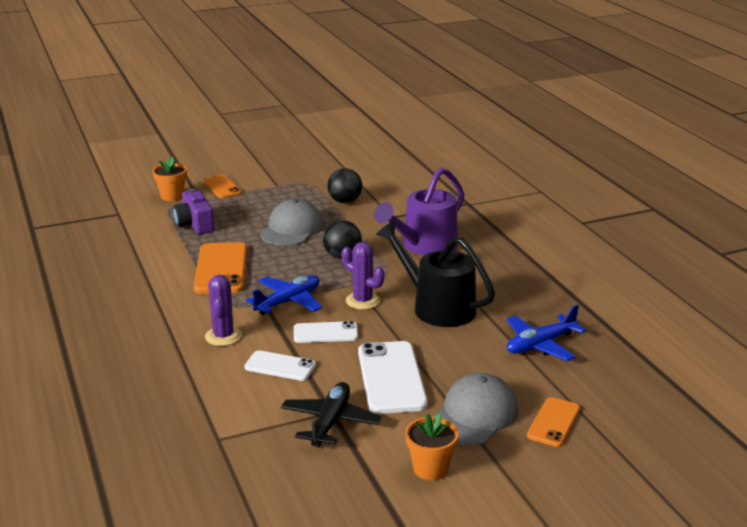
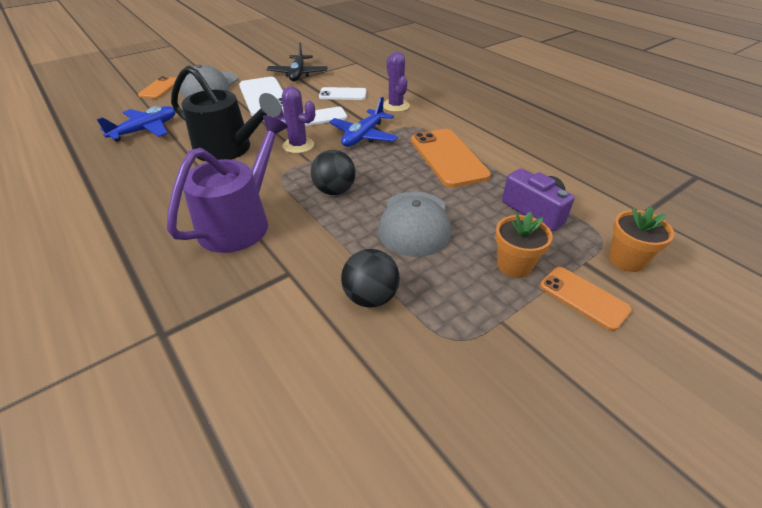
camera: 165 degrees right, 15 degrees up
(430, 469) = (238, 64): orange flower pot -> orange flower pot (514, 265)

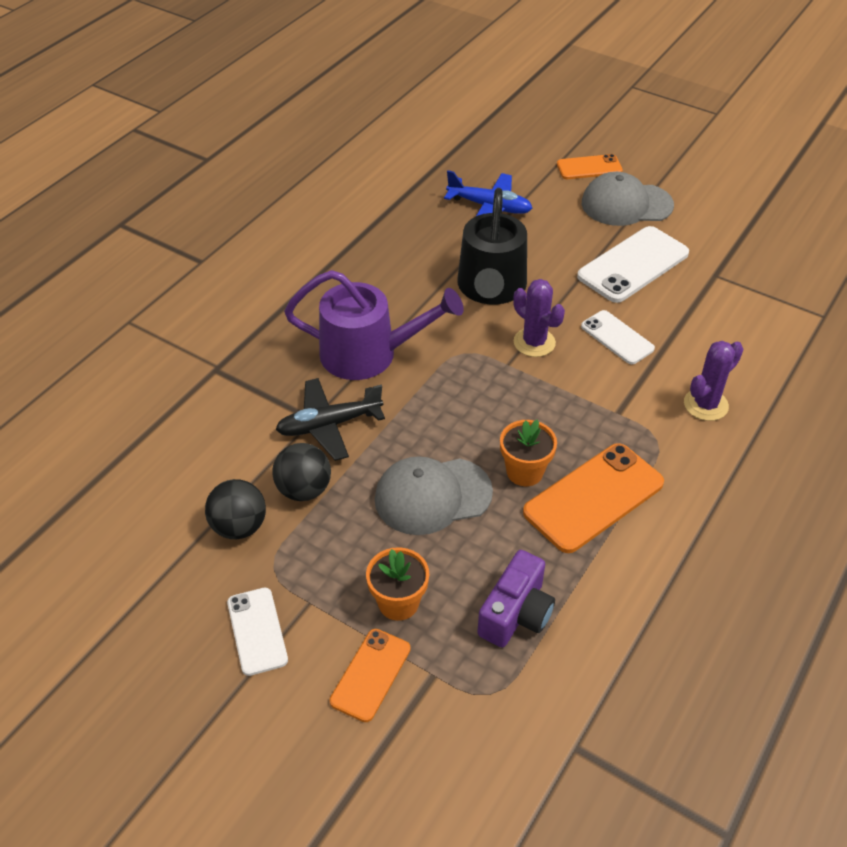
camera: 70 degrees right, 5 degrees up
(298, 74) = (727, 269): black plane -> black plane (329, 425)
(298, 145) = (534, 342): purple cactus -> purple cactus turned 45 degrees counterclockwise
(334, 191) = (458, 407): black ball -> black ball (239, 527)
(343, 94) = (699, 337): white phone -> white phone (257, 631)
(363, 136) = (596, 395): blue plane -> none
(626, 260) = (457, 721): orange flower pot -> orange flower pot (524, 472)

